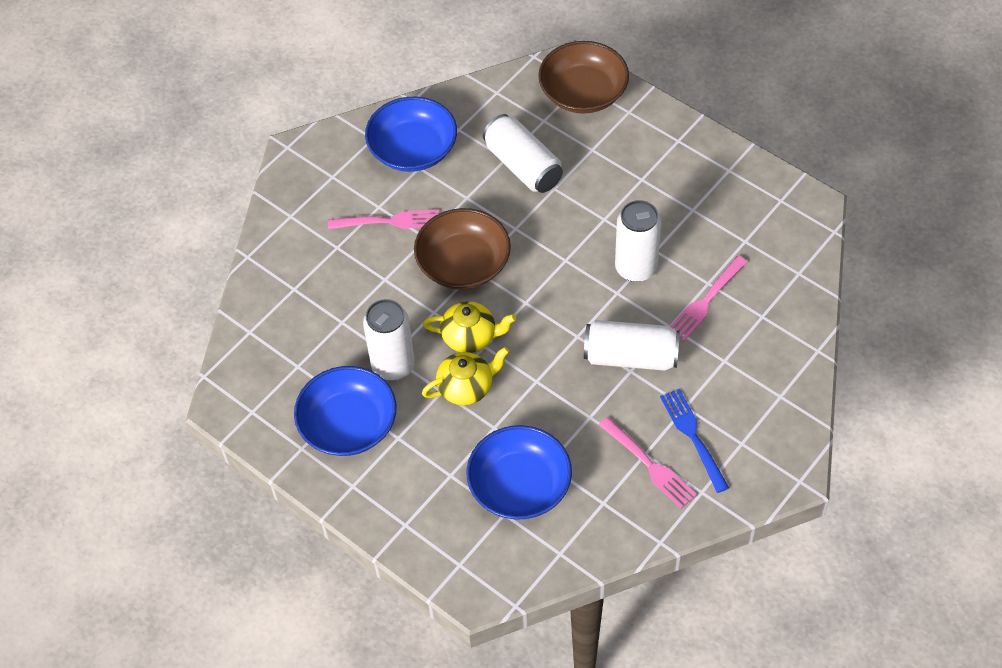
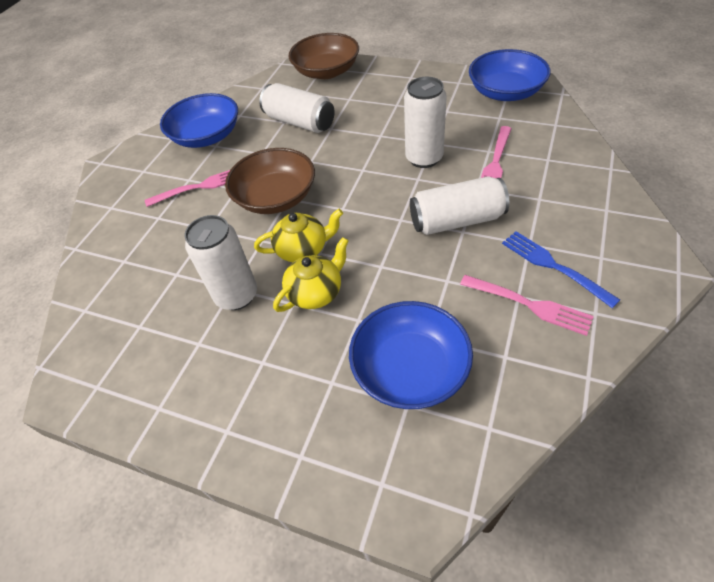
camera: 15 degrees left, 5 degrees down
(348, 425) = (205, 366): blue bowl -> blue bowl (505, 92)

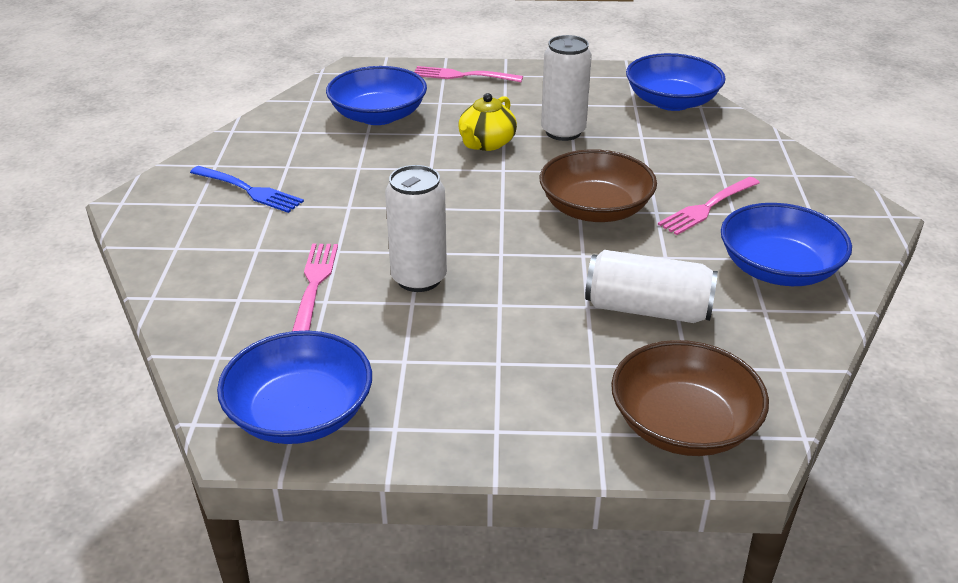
camera: 155 degrees right, 15 degrees down
(101, 324) = (671, 101): none -> blue bowl
(303, 249) = (523, 169): yellow teapot -> none
(456, 221) = (357, 214): white can -> none
(528, 304) = (277, 161): pink fork -> pink fork (463, 76)

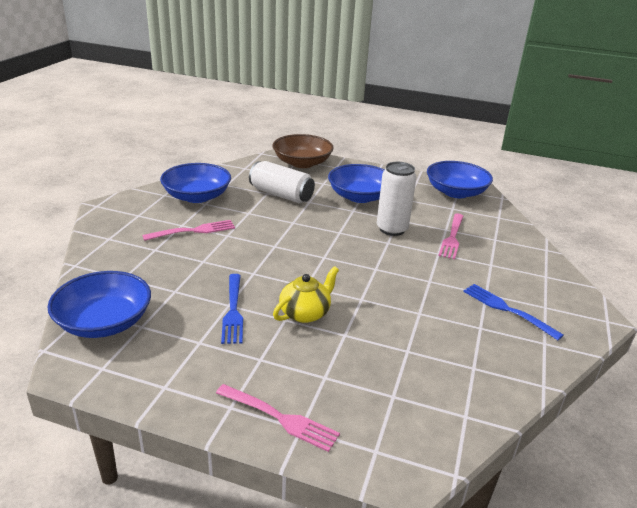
camera: 165 degrees left, 5 degrees down
(378, 115) = (393, 371): blue bowl -> blue bowl (360, 196)
(563, 132) = (233, 310): white can -> blue fork
(595, 209) = (264, 244): brown bowl -> none

